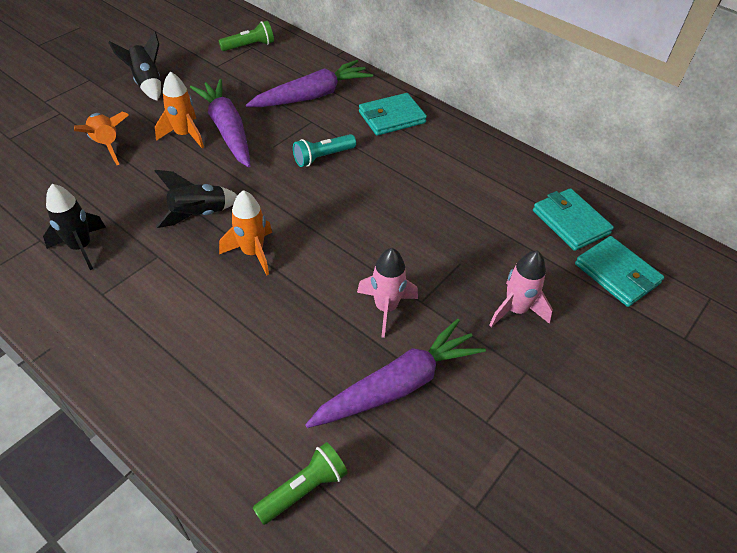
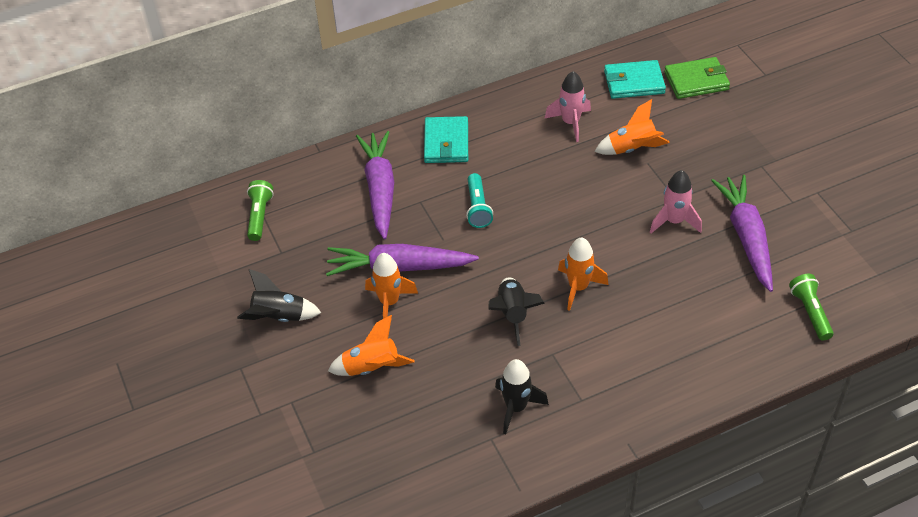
camera: 60 degrees left, 0 degrees up
(471, 245) = (632, 149): none -> orange rocket
(515, 310) = (706, 149): pink rocket -> pink rocket (570, 123)
(617, 274) = (696, 81): turquoise wallet -> green wallet

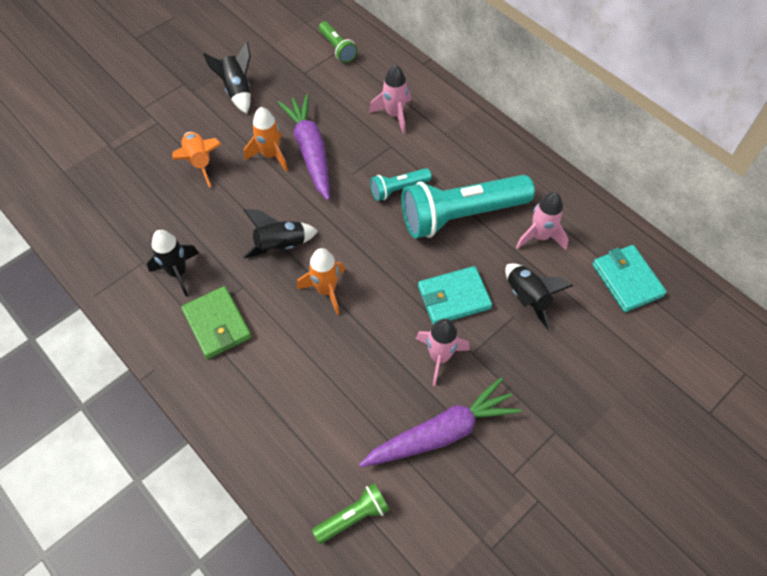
camera: 70 degrees right, 10 degrees up
(259, 216) = (337, 48): green flashlight -> green flashlight turned 75 degrees clockwise
(380, 190) = (394, 115): purple carrot -> pink rocket
(446, 143) = (470, 146): turquoise wallet -> turquoise wallet (454, 297)
(527, 170) = (461, 215): none -> turquoise flashlight
(632, 149) = (527, 298): orange rocket -> black rocket
(696, 81) = (660, 340): green wallet -> green wallet (217, 324)

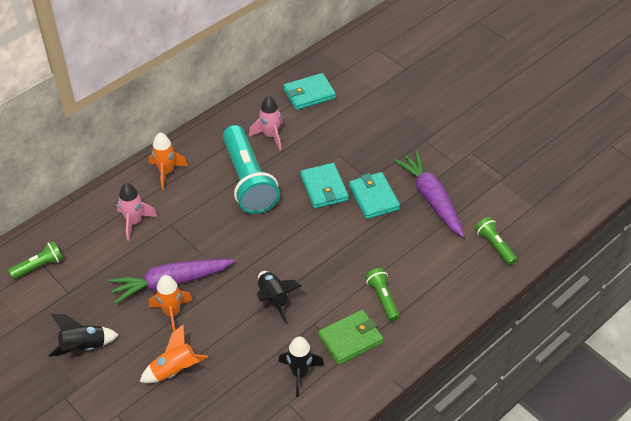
camera: 90 degrees left, 10 degrees down
(272, 362) = (382, 298): none -> green flashlight
(326, 290) = (318, 266): orange rocket -> orange rocket (166, 172)
(398, 189) = (219, 220): turquoise flashlight -> none
(439, 357) = (374, 197): pink rocket -> turquoise wallet
(527, 298) = (324, 147): black rocket -> none

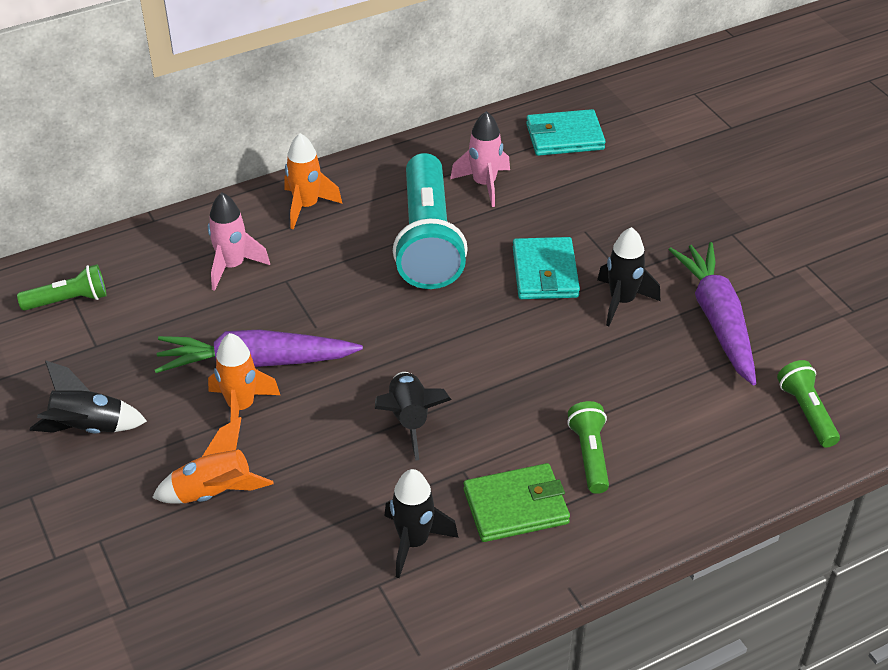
camera: 15 degrees right, 5 degrees down
(374, 197) = (622, 301): turquoise wallet -> black rocket

